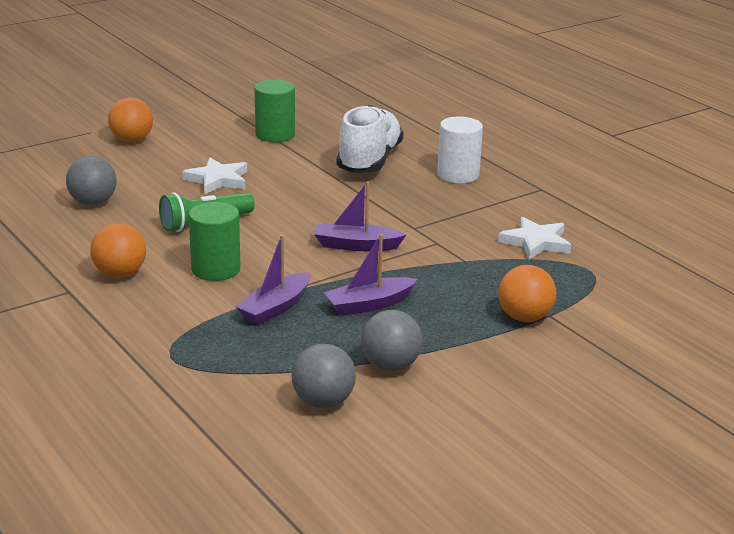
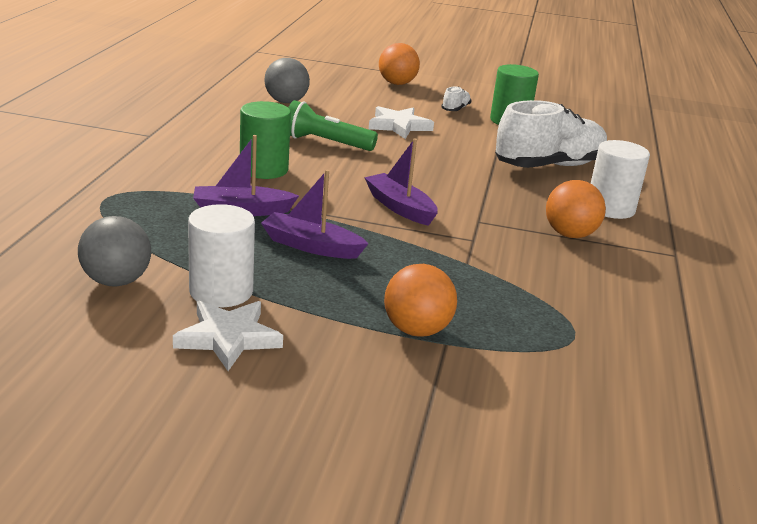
camera: 45 degrees right, 0 degrees up
(120, 274) = (201, 142): orange ball -> orange ball (569, 235)
(221, 143) = (455, 109): none -> white shoe
(390, 366) = (221, 291): grey ball -> white cylinder
(536, 242) = (569, 287): white star -> white star (228, 338)

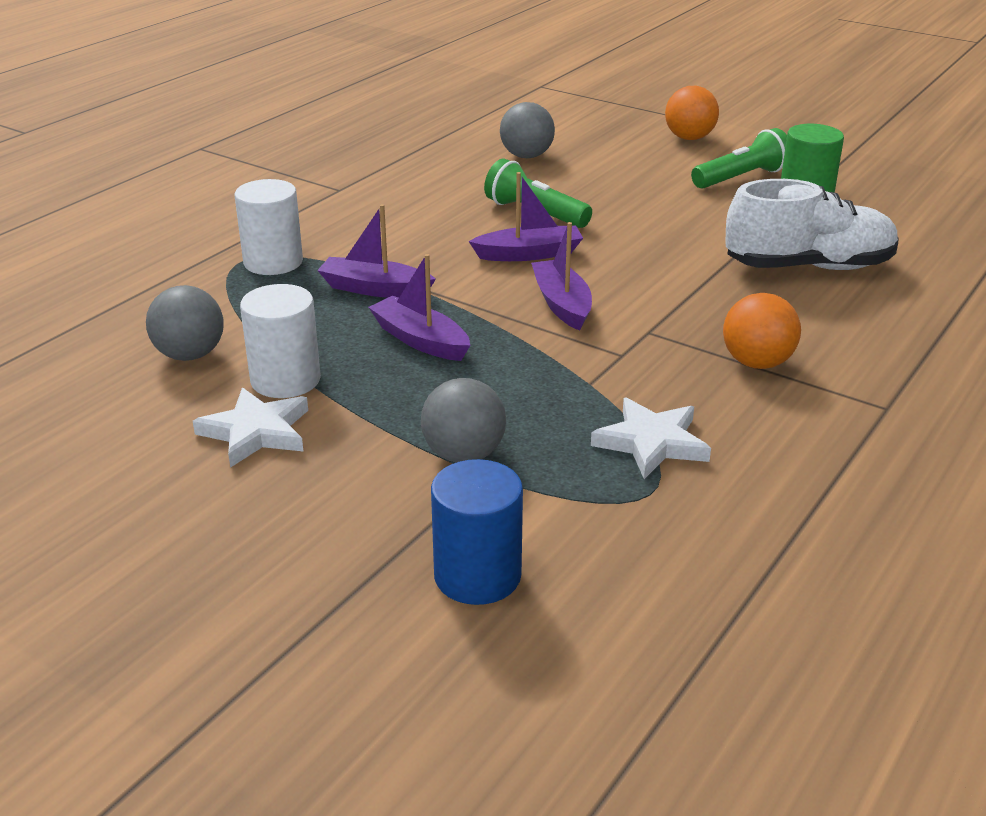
camera: 25 degrees right, 5 degrees up
(263, 169) = (436, 241): green cylinder -> none
(345, 173) = (529, 254): none -> purple boat
(399, 126) = (645, 197): white star -> white star (651, 443)
(416, 330) = (464, 455): orange ball -> grey ball
(455, 109) = (741, 178): white shoe -> green flashlight
(502, 423) = (477, 576): none -> blue cylinder
(610, 208) = (847, 334): white cylinder -> white cylinder (273, 262)

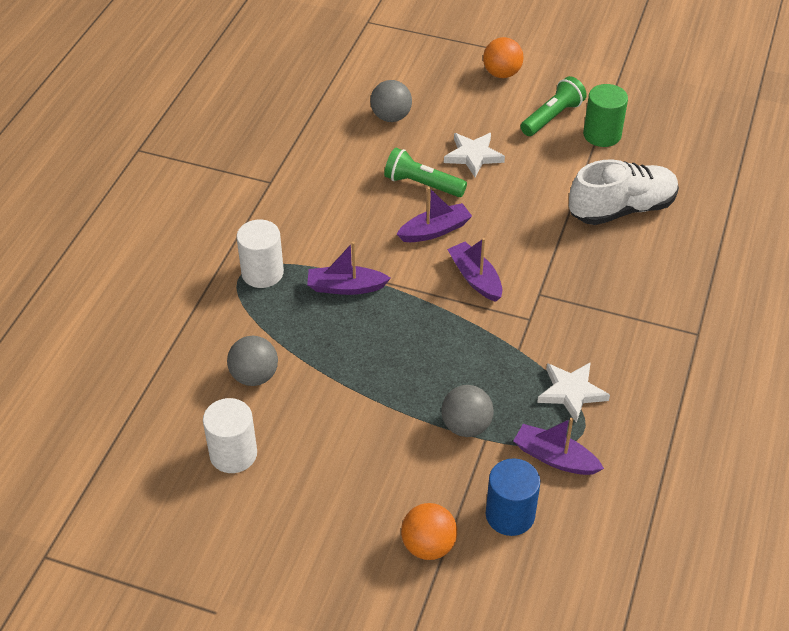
camera: 15 degrees left, 15 degrees up
(256, 432) = (332, 435): white star -> white star (473, 156)
(285, 380) = (328, 386): white cylinder -> white cylinder (233, 454)
(420, 340) = (398, 331): purple boat -> purple boat (554, 458)
(757, 363) = (613, 310): orange ball -> orange ball (428, 546)

